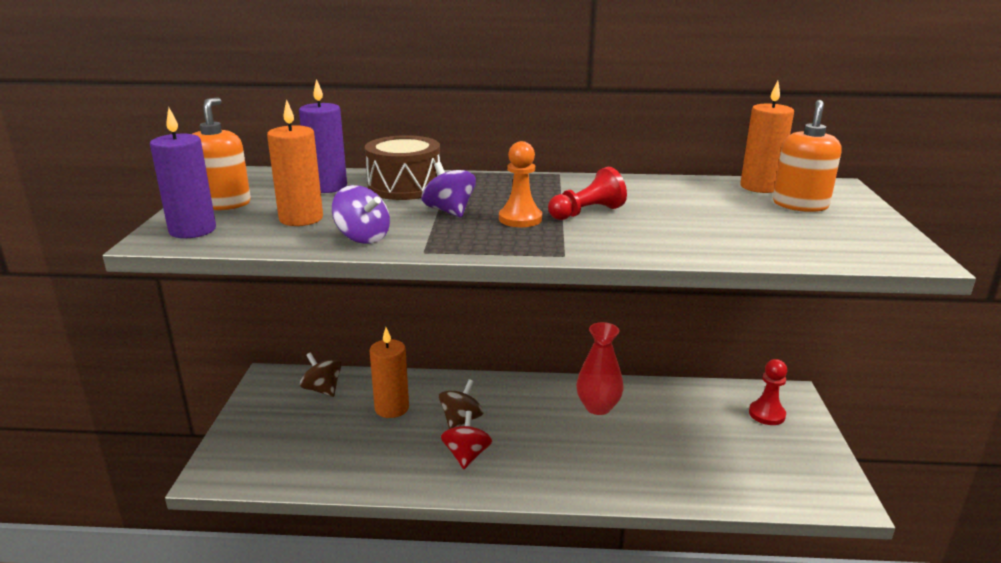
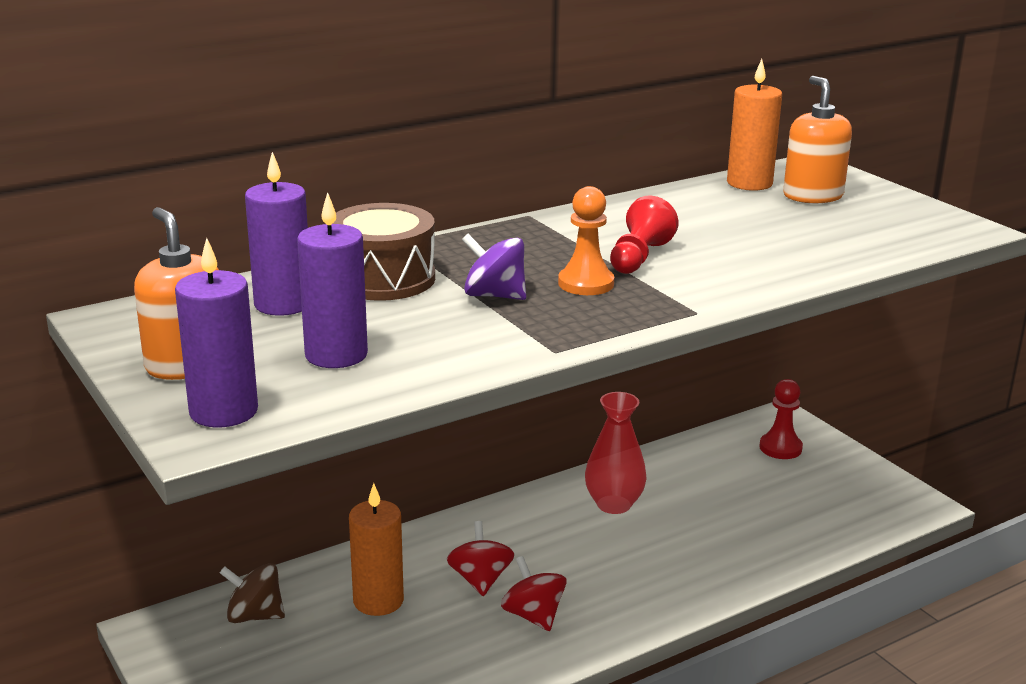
camera: 35 degrees left, 0 degrees up
(301, 219) = (336, 355): orange candle -> purple candle
(363, 237) = (458, 356): purple spinning top -> none
(461, 420) = (480, 580): brown spinning top -> red spinning top

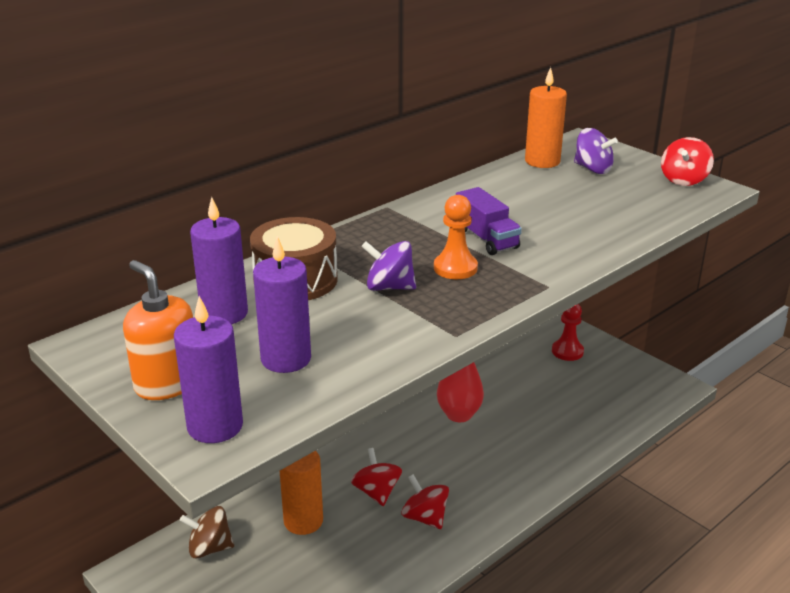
camera: 10 degrees left, 5 degrees up
(639, 257) = (486, 239): red pawn -> purple truck
(812, 196) = (592, 169): orange soap dispenser -> purple spinning top
(930, 216) = (684, 180): none -> red spinning top

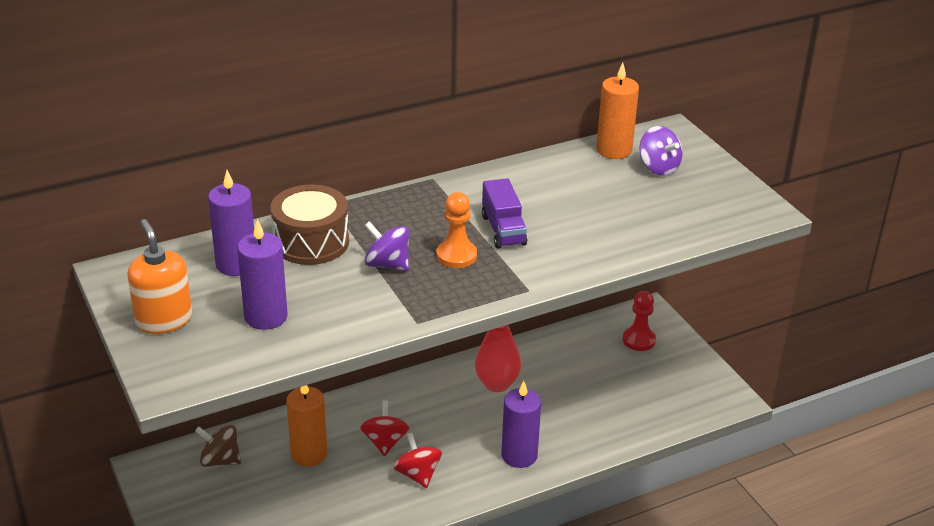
camera: 15 degrees right, 5 degrees up
(215, 426) = (184, 364): purple candle -> purple candle (519, 455)
(684, 180) = (742, 196): red spinning top -> none

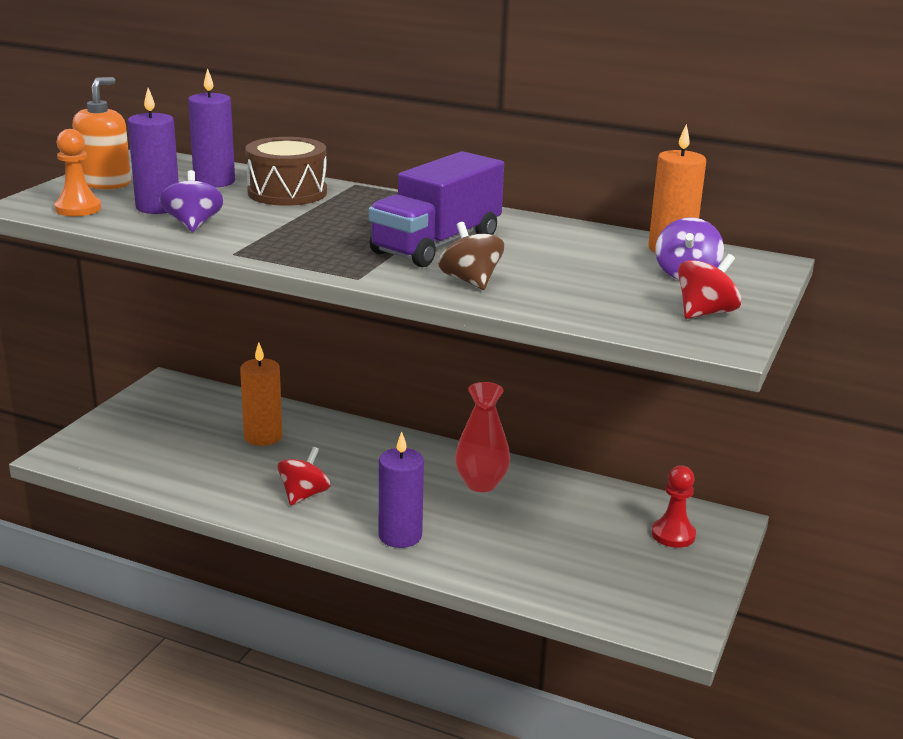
camera: 50 degrees right, 10 degrees down
(220, 460) = (208, 405): brown spinning top -> brown spinning top (470, 281)
(385, 442) = (324, 463): red spinning top -> red spinning top (705, 313)
(387, 264) = (301, 222): purple spinning top -> purple spinning top (193, 224)
(456, 256) = (361, 240): orange pawn -> orange pawn (78, 209)
(503, 230) = (436, 244): purple truck -> purple truck, size x1.71

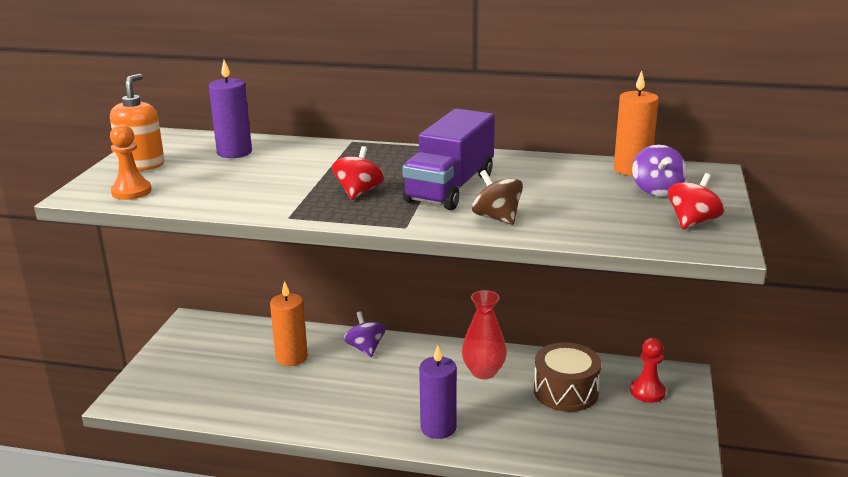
camera: 10 degrees left, 0 degrees up
(158, 207) = (200, 182): purple candle -> none
(193, 224) = (239, 194): purple spinning top -> purple spinning top (365, 348)
(287, 192) = (301, 155): brown drum -> brown drum (565, 391)
(304, 495) = (346, 404): red spinning top -> red spinning top (359, 192)

